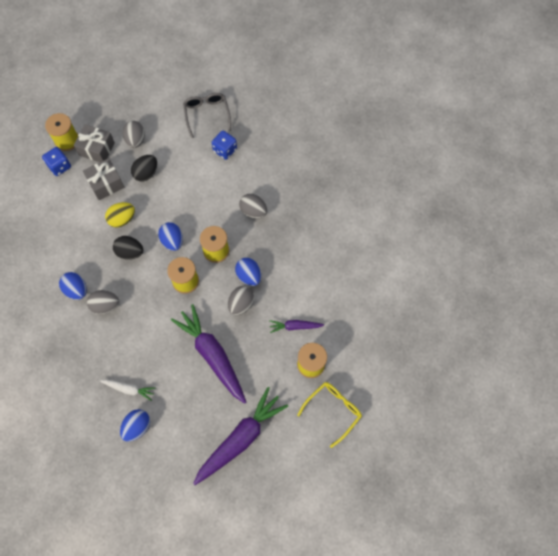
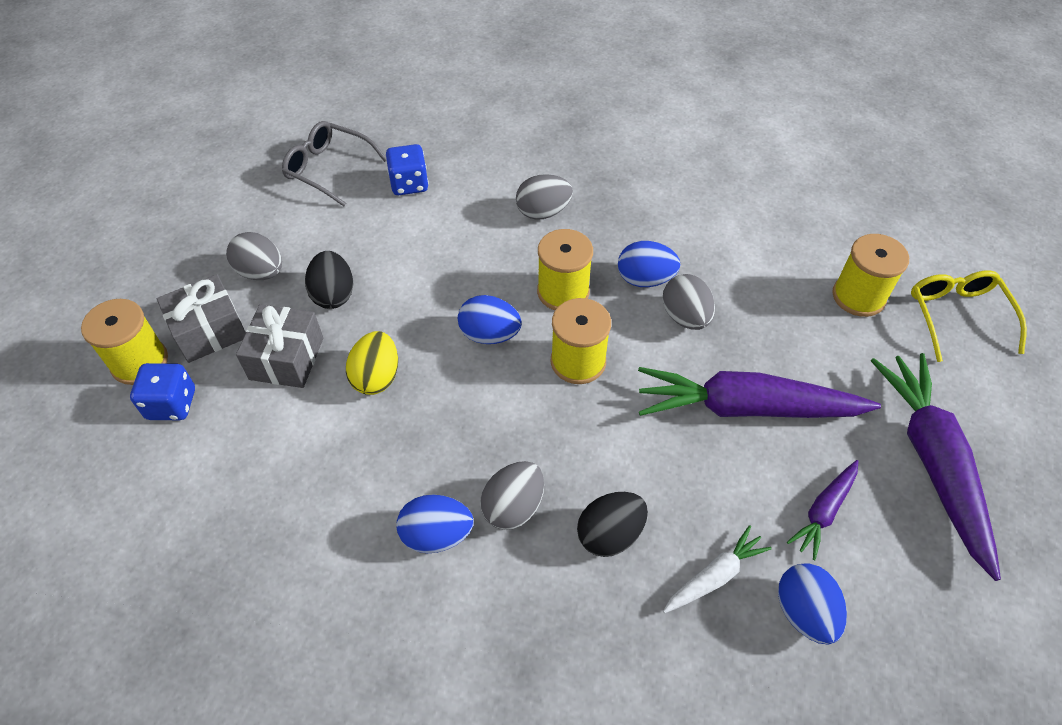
camera: 50 degrees left, 15 degrees down
(130, 252) = (448, 404): black egg -> black egg (610, 534)
(295, 326) = (779, 278): purple carrot -> purple carrot (824, 511)

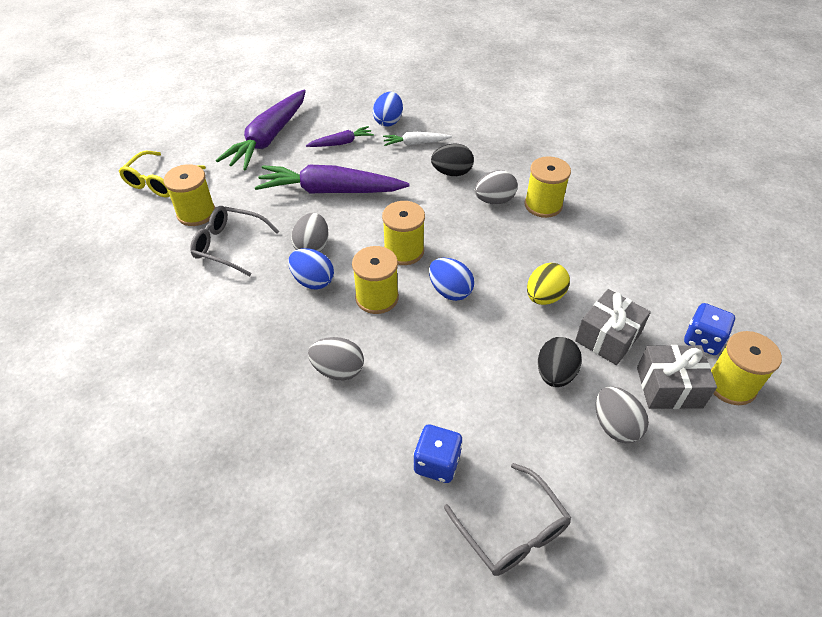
camera: 150 degrees left, 5 degrees down
(436, 535) = (543, 205): blue egg -> yellow spool
(746, 408) = (330, 191): purple carrot -> purple carrot turned 150 degrees clockwise
(773, 277) = (229, 245): none -> grey glasses

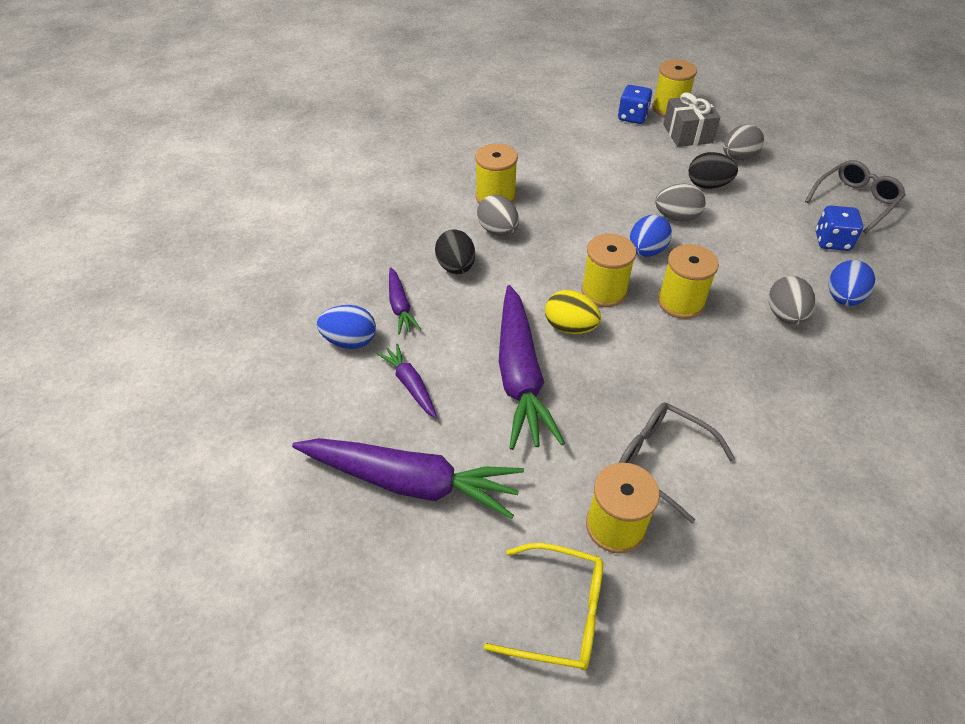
camera: 100 degrees left, 0 degrees up
(229, 245) = (662, 461): grey glasses -> grey glasses turned 120 degrees clockwise
(312, 247) = (629, 372): grey egg -> grey egg (676, 217)
(313, 281) = (682, 359): blue egg -> blue egg (843, 298)
(415, 143) = (400, 306): white carrot -> purple carrot
(544, 297) = (625, 193): yellow egg -> yellow egg (570, 327)
(608, 337) = (654, 159): grey gift -> none

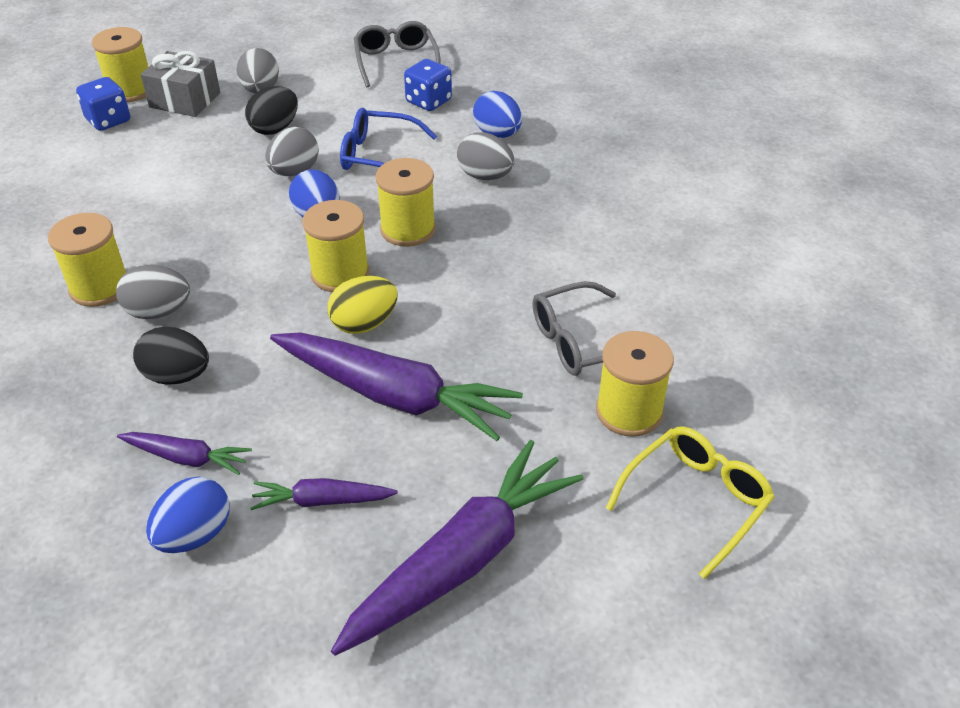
camera: 60 degrees left, 5 degrees down
(739, 247) = (378, 156): none -> blue glasses

